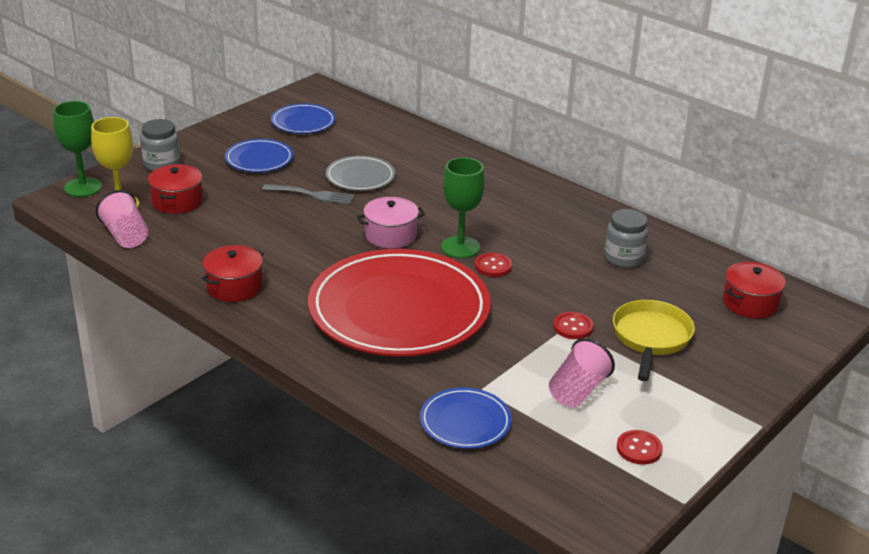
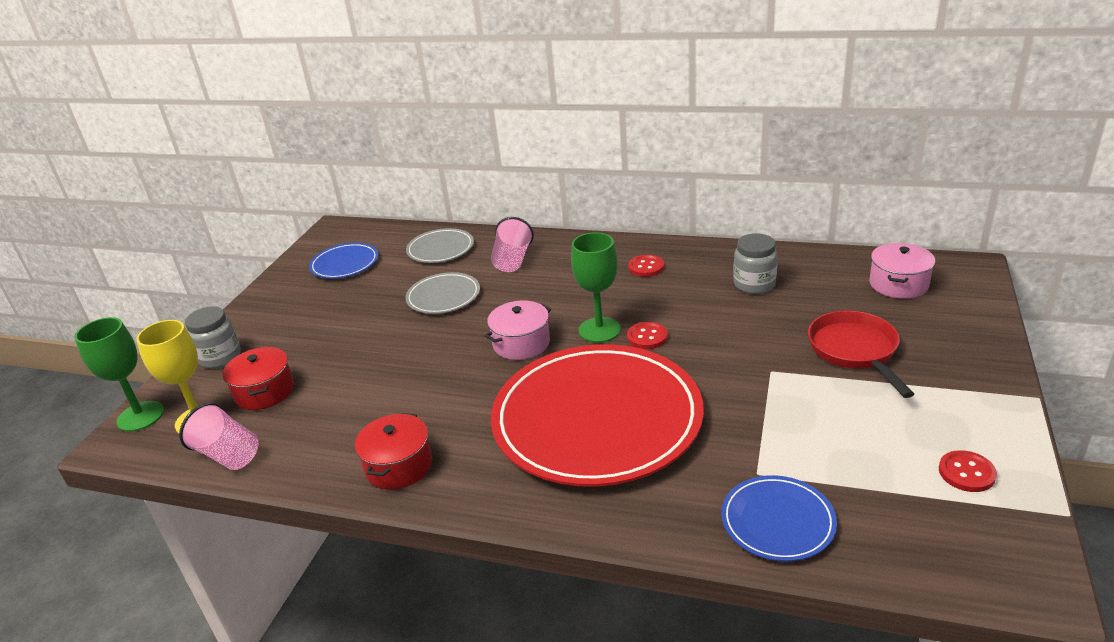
camera: 20 degrees left, 0 degrees up
(259, 159) = (325, 315): blue plate -> none
(312, 195) = (409, 331): grey fork -> none
(389, 136) = (440, 249): none -> grey plate
(573, 327) = (777, 368): red button -> red button (646, 267)
(577, 391) = (847, 434): pink cup -> pink cup (512, 260)
(650, 338) = (855, 351): yellow pan -> red pan
(750, 303) = (898, 284): red pot -> pink pot

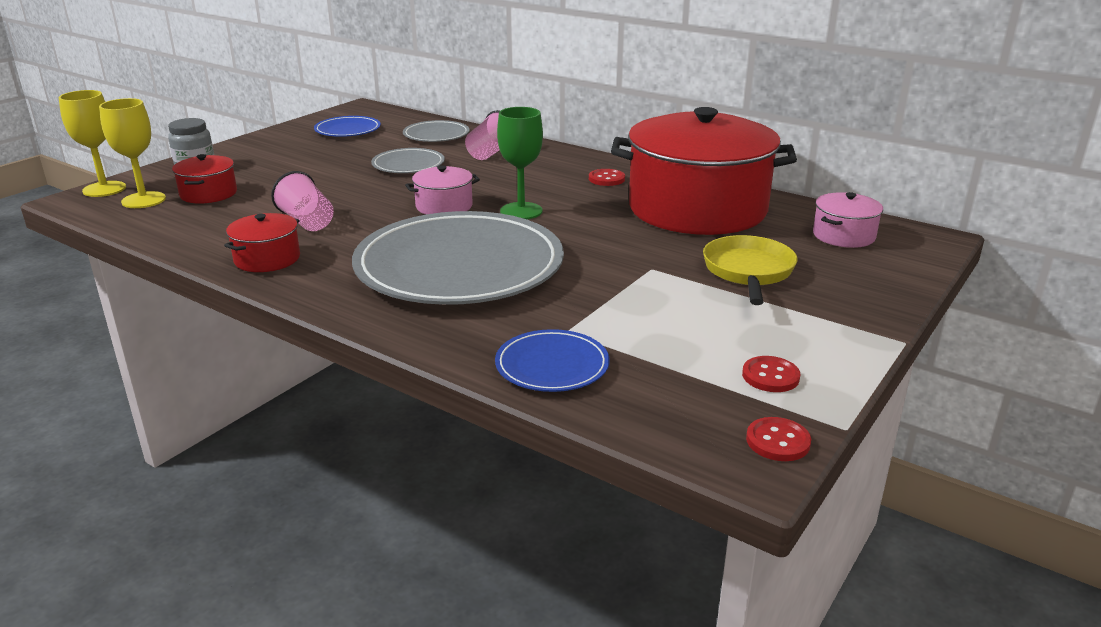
camera: 15 degrees right, 5 degrees down
(140, 416) = (104, 189): green goblet -> yellow goblet
(228, 455) = (145, 224): pink cup -> pink cup (307, 222)
(597, 419) = (459, 266): red plate -> grey plate
(647, 337) = (559, 224): red button -> red button (778, 441)
(754, 284) = (697, 209): grey jar -> red pot
(855, 351) = (748, 272): red pan -> yellow pan

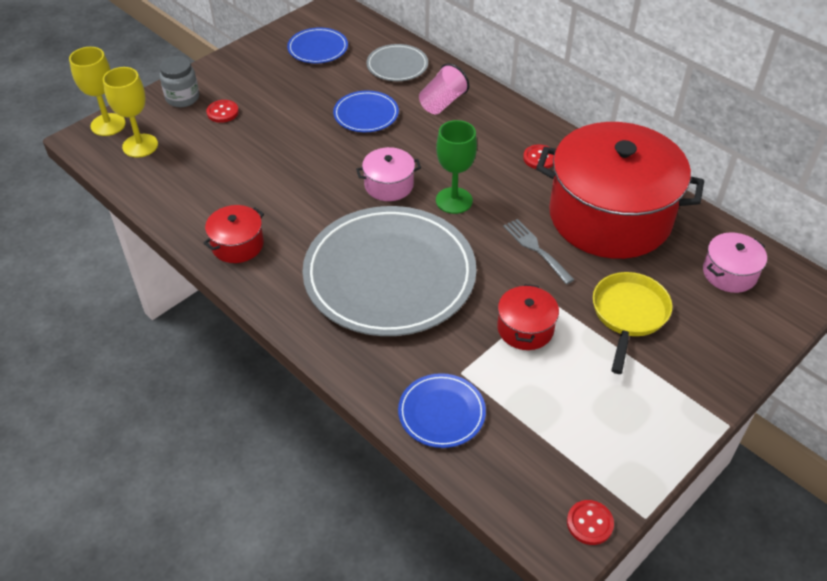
camera: 10 degrees right, 20 degrees up
(208, 194) = (193, 142): red pot -> red pot (525, 328)
(307, 222) = (272, 195): pink cup -> none
(408, 165) = (366, 114): grey plate -> blue plate
(624, 236) = (535, 249): none -> grey fork
(770, 376) = (606, 450): red button -> red button (222, 112)

